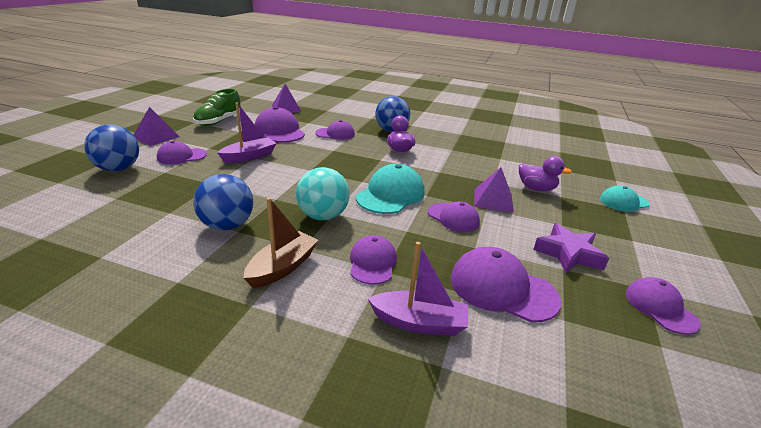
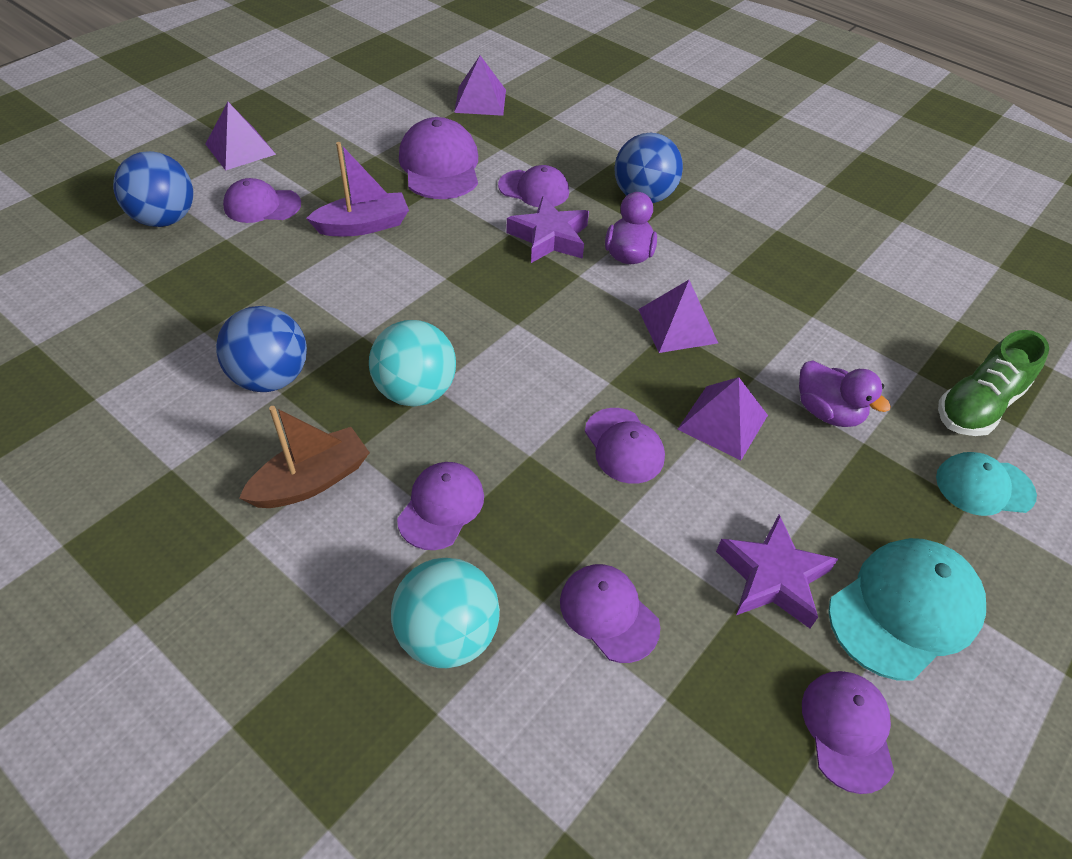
camera: 20 degrees right, 20 degrees up
(219, 121) = (351, 122): green shoe -> green shoe (977, 405)
(355, 149) = (549, 237): none -> purple star
(390, 195) = (548, 367): turquoise cap -> turquoise cap (905, 609)
(419, 322) = (447, 635): purple boat -> turquoise ball
(443, 170) = (677, 326): none -> purple pyramid
(502, 288) = (608, 613): purple cap -> purple cap, size x0.64

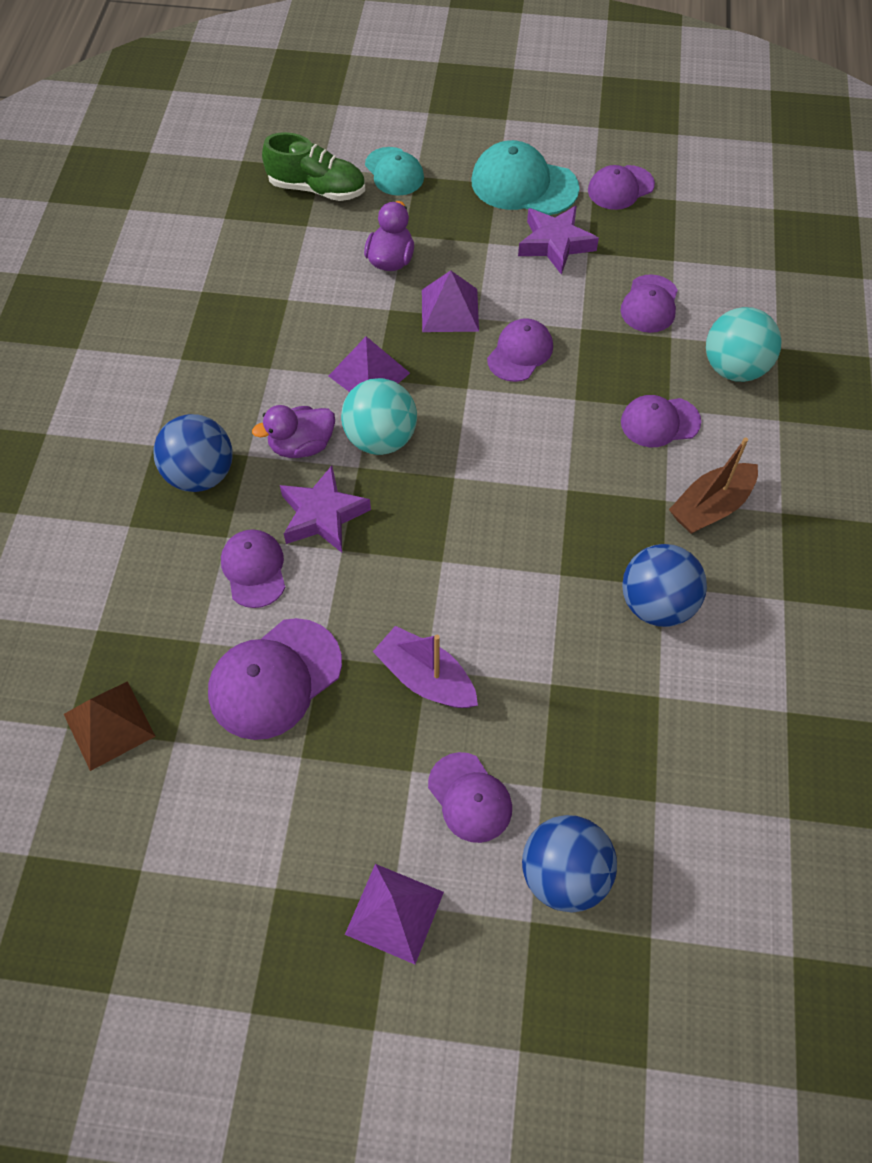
camera: 120 degrees left, 10 degrees up
(311, 481) = (711, 507): brown boat -> brown boat turned 60 degrees counterclockwise
(415, 391) = (582, 499): turquoise ball -> turquoise ball (380, 439)
(480, 101) = (109, 725): purple pyramid -> brown pyramid

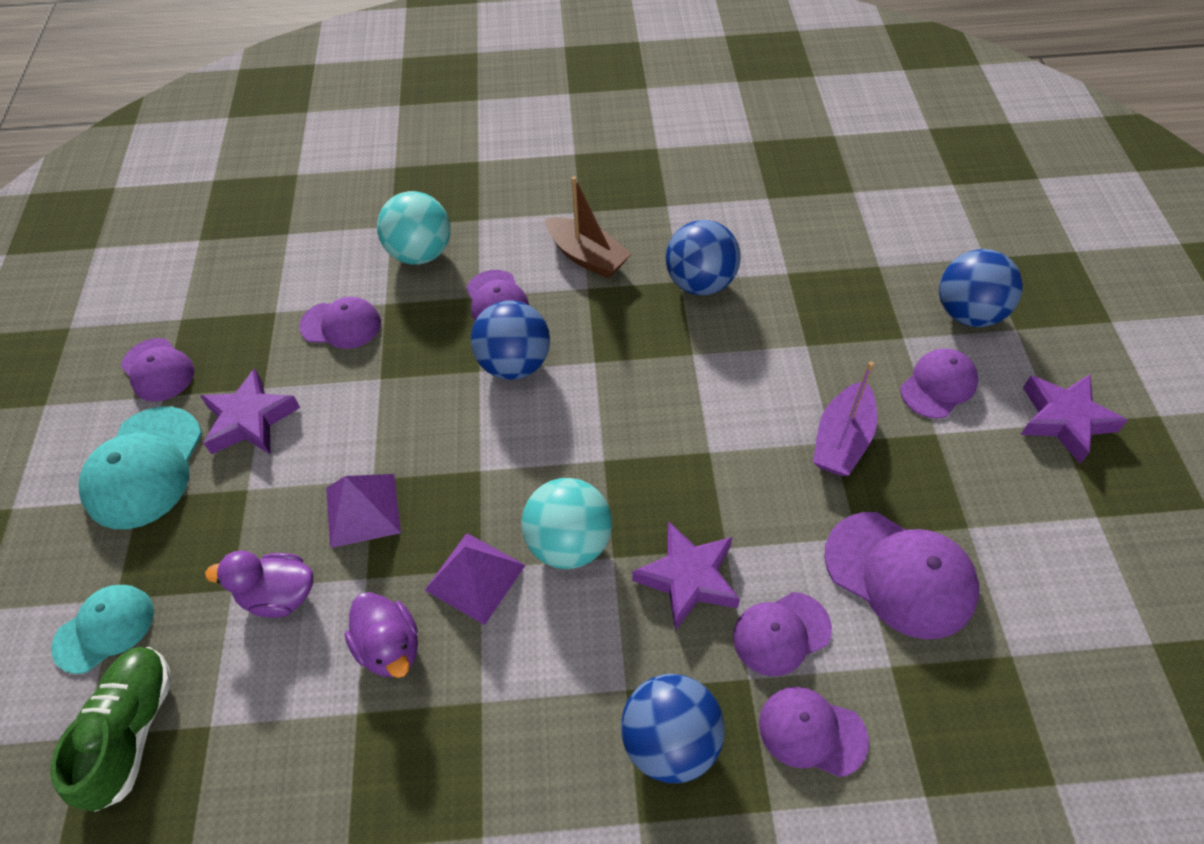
camera: 100 degrees left, 5 degrees down
(109, 725) = (1029, 734): brown pyramid -> none
(301, 445) = (597, 628): purple duck -> purple duck (390, 647)
(394, 913) = (1064, 420): purple pyramid -> purple star
(520, 352) = (421, 428): purple cap -> purple cap (812, 732)
(577, 426) = (514, 364): none -> blue ball

